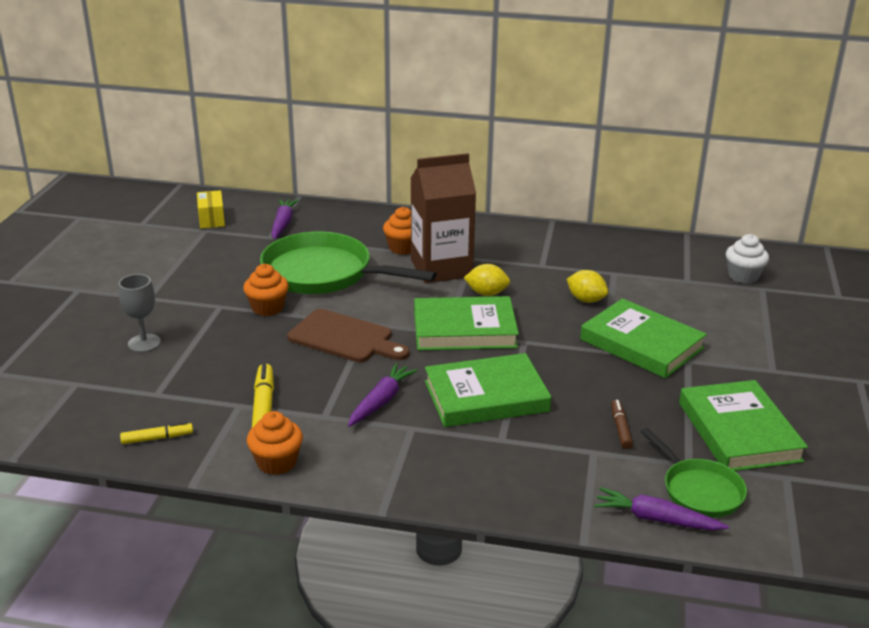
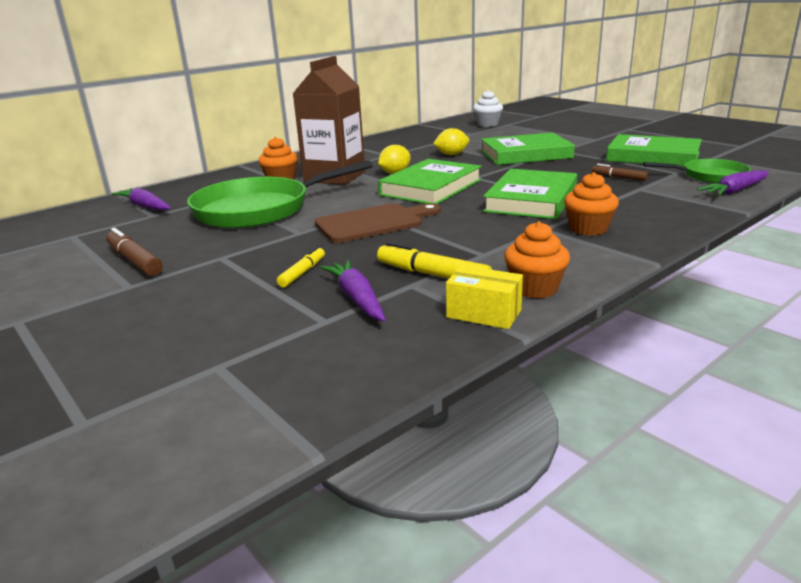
camera: 50 degrees left, 5 degrees down
(144, 343) = (213, 307): grey goblet -> none
(157, 438) = (413, 339): yellow marker -> yellow marker (302, 273)
(186, 277) = (134, 261): none -> brown marker
(211, 219) = (61, 229): yellow box -> yellow box (484, 313)
(267, 308) = (268, 239): orange cupcake -> orange cupcake (588, 229)
(381, 401) = (490, 230): purple carrot -> purple carrot (357, 299)

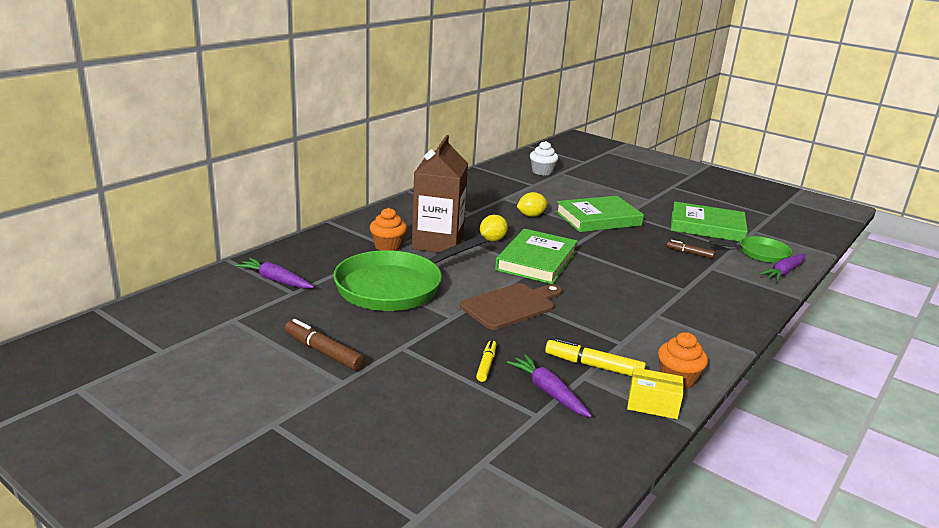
camera: 15 degrees left, 0 degrees up
(531, 200) = (630, 279): green book -> none
(588, 229) = (690, 315): orange cupcake -> none

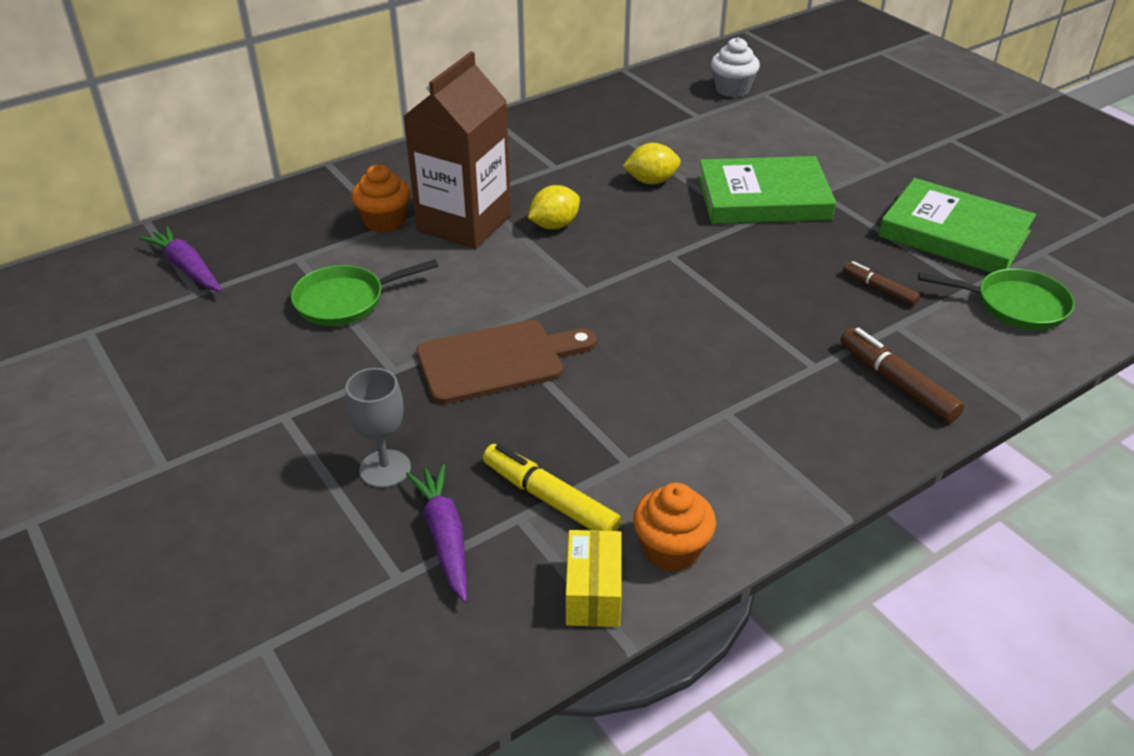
camera: 20 degrees right, 15 degrees up
(323, 352) = (171, 407): brown marker -> brown marker (897, 383)
(395, 287) = (345, 301): green pan -> green pan, size x0.54
(486, 365) = (385, 469): yellow marker -> grey goblet
(536, 261) = (598, 276): green book -> none
(652, 405) = (593, 593): yellow box -> yellow box turned 60 degrees clockwise
(784, 272) = (1033, 353): purple carrot -> none

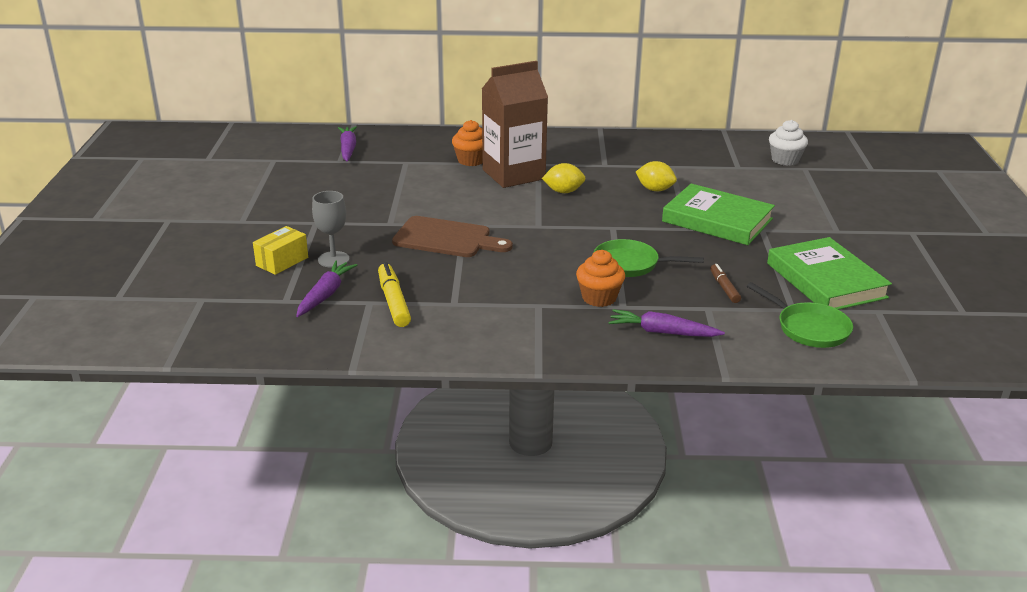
camera: 35 degrees right, 10 degrees down
(345, 301) = (405, 187): green pan -> green pan (630, 264)
(593, 593) = (363, 343): yellow box -> yellow box (282, 261)
(671, 550) = (425, 345): orange cupcake -> orange cupcake (599, 298)
(897, 383) = (663, 332): brown marker -> purple carrot

